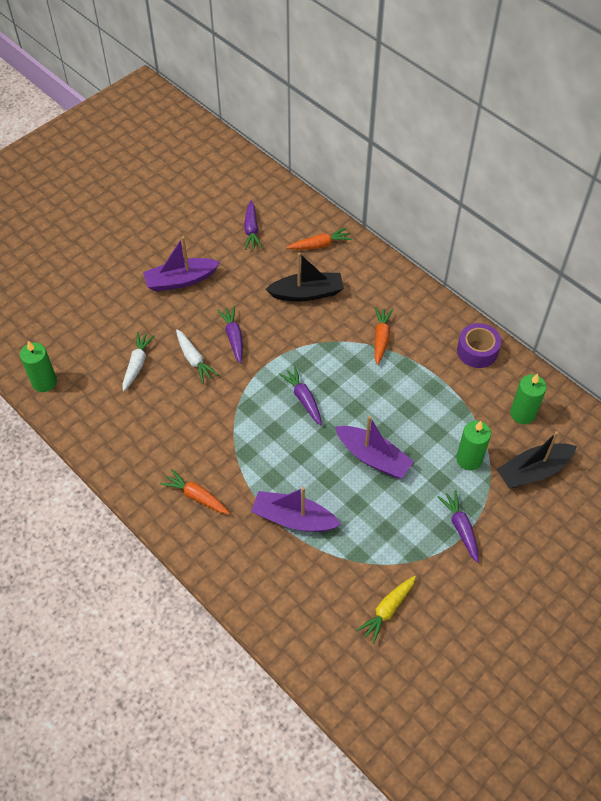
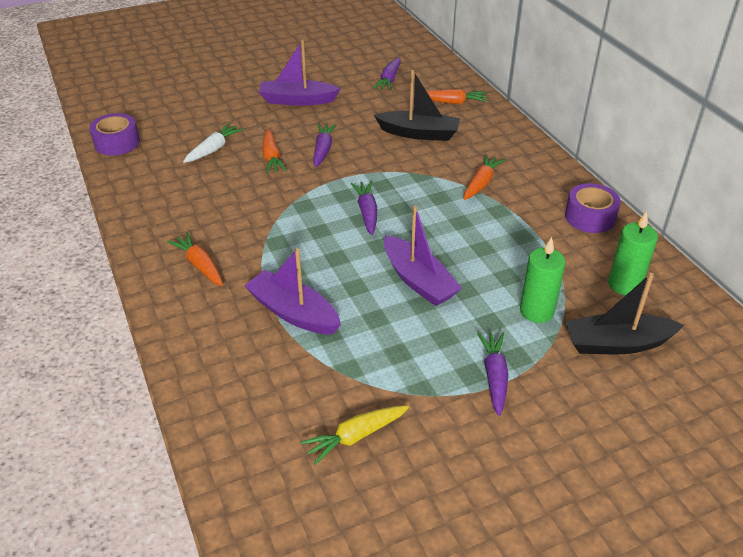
camera: 20 degrees right, 15 degrees down
(44, 382) = (117, 143): green candle -> purple tape
(194, 359) = (272, 158): white carrot -> orange carrot

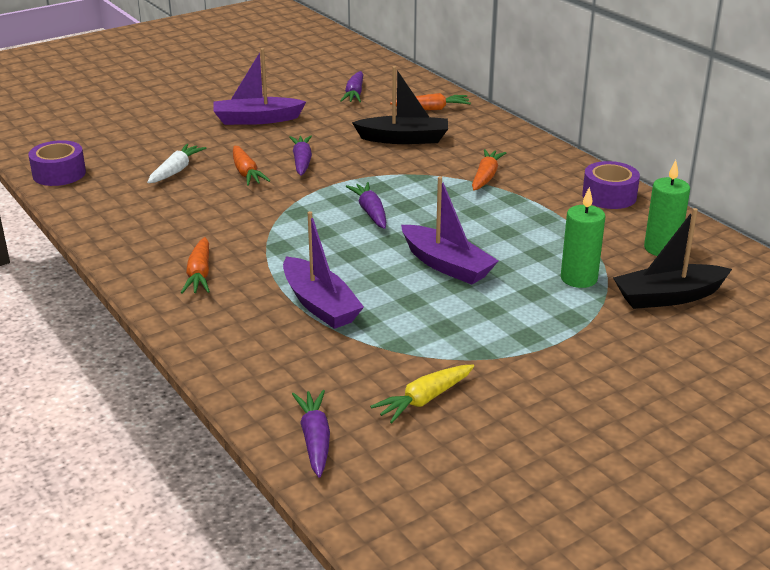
camera: 10 degrees left, 10 degrees down
(199, 265) = (199, 274): orange carrot -> orange carrot turned 135 degrees counterclockwise
(293, 312) = (320, 305): purple boat -> purple boat turned 150 degrees counterclockwise
(494, 377) = (552, 336): purple carrot -> purple carrot (315, 439)

